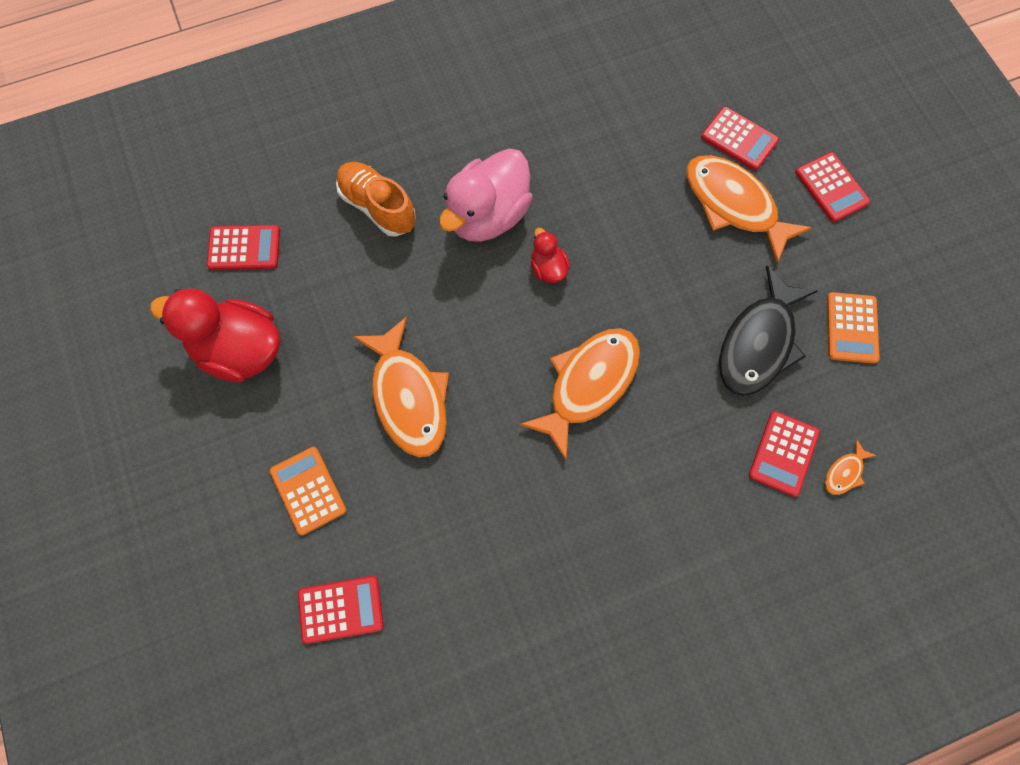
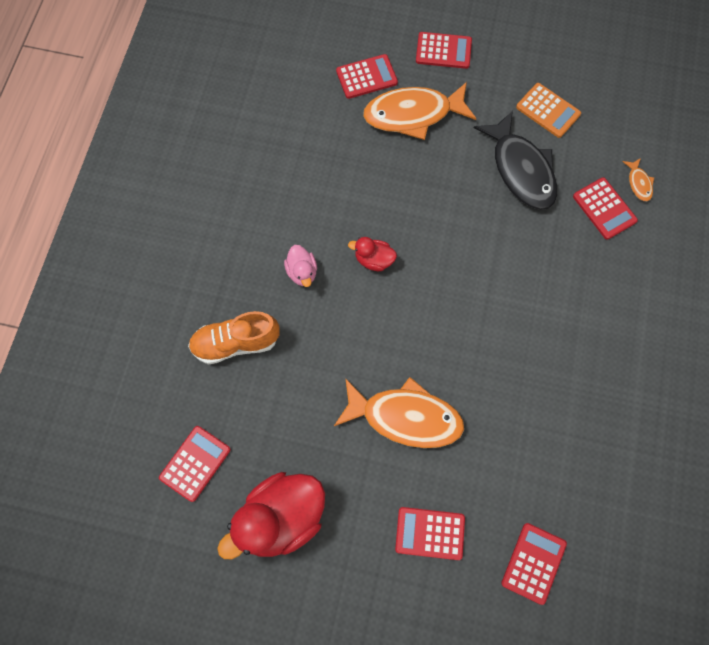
camera: 55 degrees left, 0 degrees up
(308, 490) = (430, 533): orange calculator -> red calculator
(488, 215) = (302, 272): pink duck -> pink duck, size x0.48
(588, 384) = (478, 292): orange fish -> none

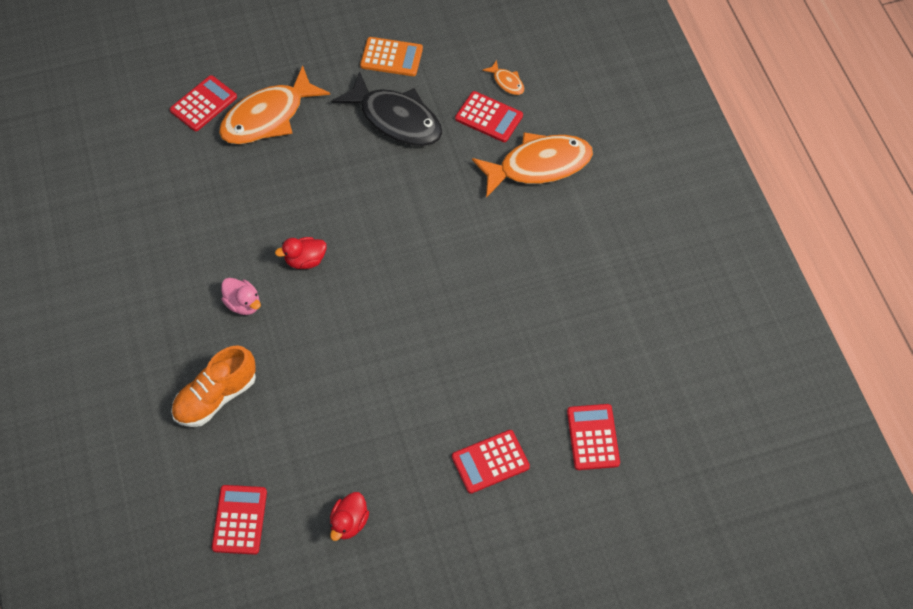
camera: 30 degrees left, 10 degrees down
(281, 519) = (349, 522): red duck -> red duck, size x0.48
(405, 417) = (413, 378): orange fish -> orange fish (539, 165)
(443, 51) = (264, 48): red calculator -> none

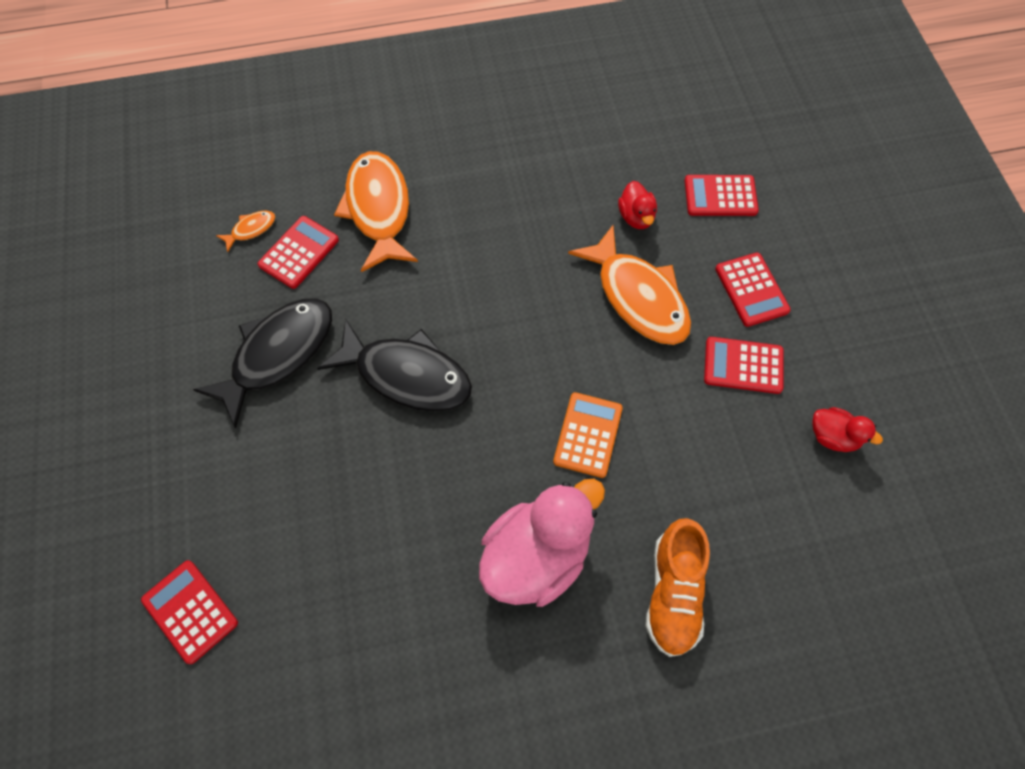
camera: 85 degrees left, 5 degrees up
(216, 397) = (673, 592): orange shoe -> orange shoe turned 45 degrees clockwise
(239, 520) = (839, 563): red calculator -> red calculator (743, 365)
(243, 304) = (536, 555): pink duck -> pink duck, size x2.08
(268, 117) = (236, 517): orange fish -> orange fish (638, 297)
(305, 260) = (478, 474): red duck -> red duck (636, 217)
(385, 205) = (407, 375): none -> black fish
(391, 57) = (176, 354): orange calculator -> orange calculator (588, 435)

